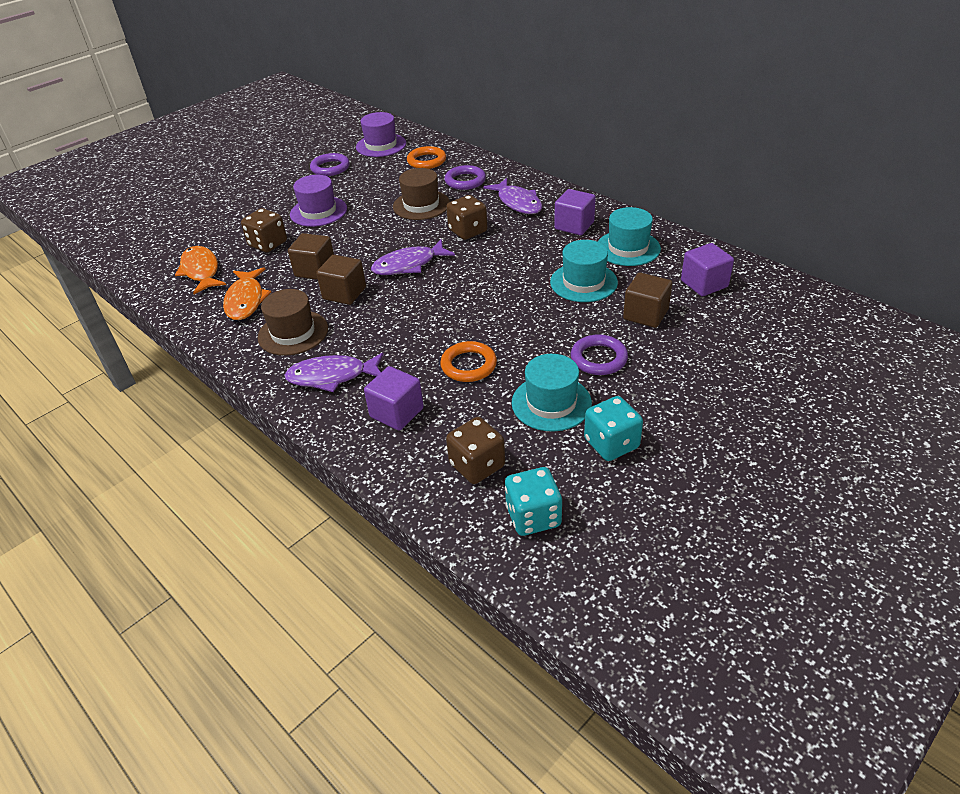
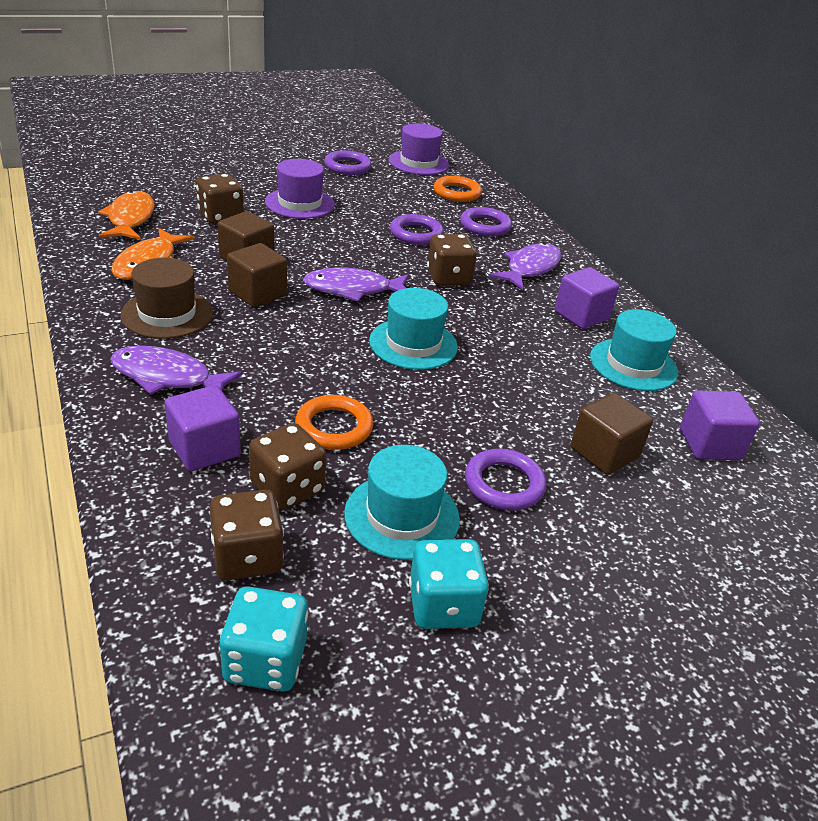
camera: 15 degrees right, 5 degrees down
(421, 205) = (416, 234): brown hat -> purple ring
(469, 415) = (287, 488): none -> brown dice
(518, 203) = (530, 268): purple fish -> purple fish turned 135 degrees counterclockwise
(583, 282) = (548, 384): turquoise hat -> turquoise hat (413, 344)

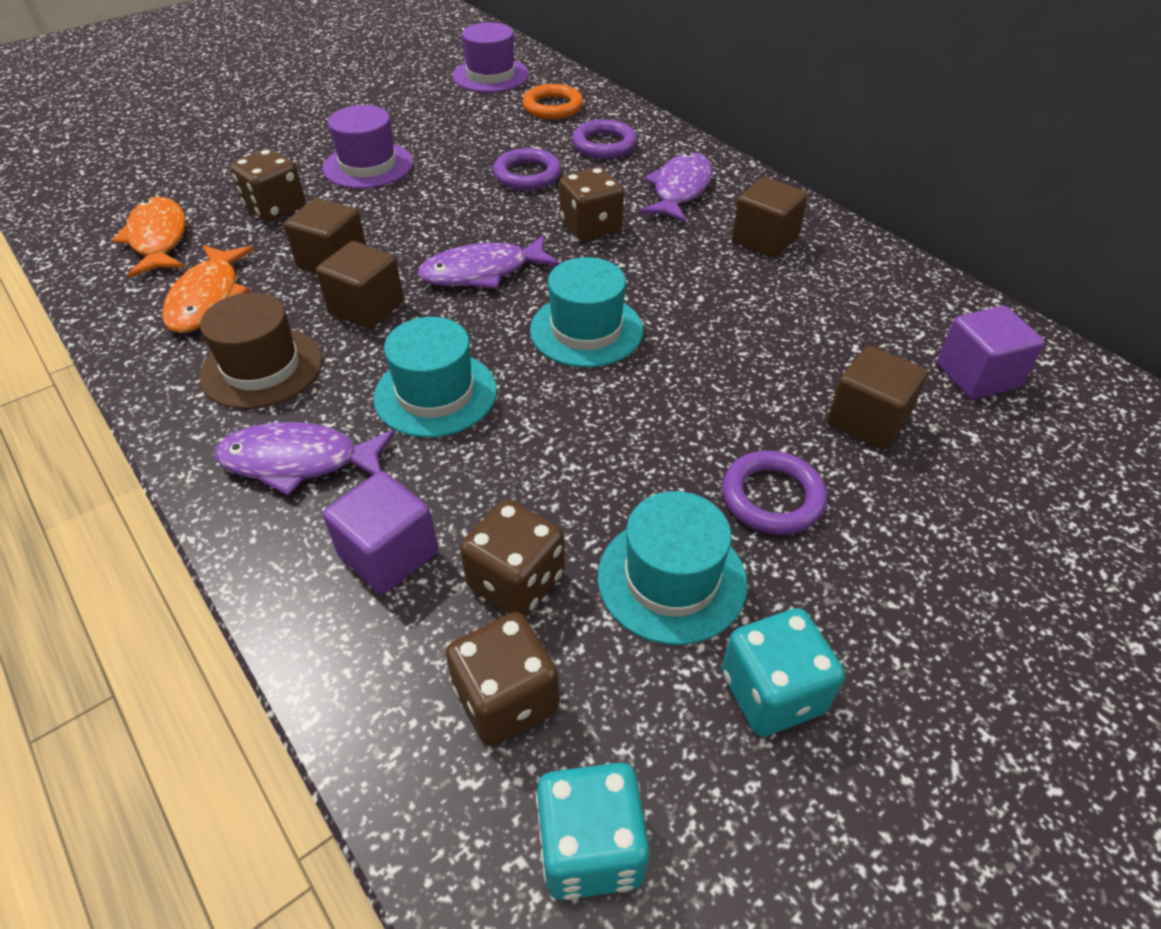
camera: 10 degrees left, 10 degrees up
(334, 427) = (538, 475): orange ring -> none
(347, 167) = (406, 100): purple ring -> none
(581, 315) = (764, 240): purple cube -> brown cube
(633, 364) = (849, 291): turquoise hat -> turquoise hat (435, 394)

